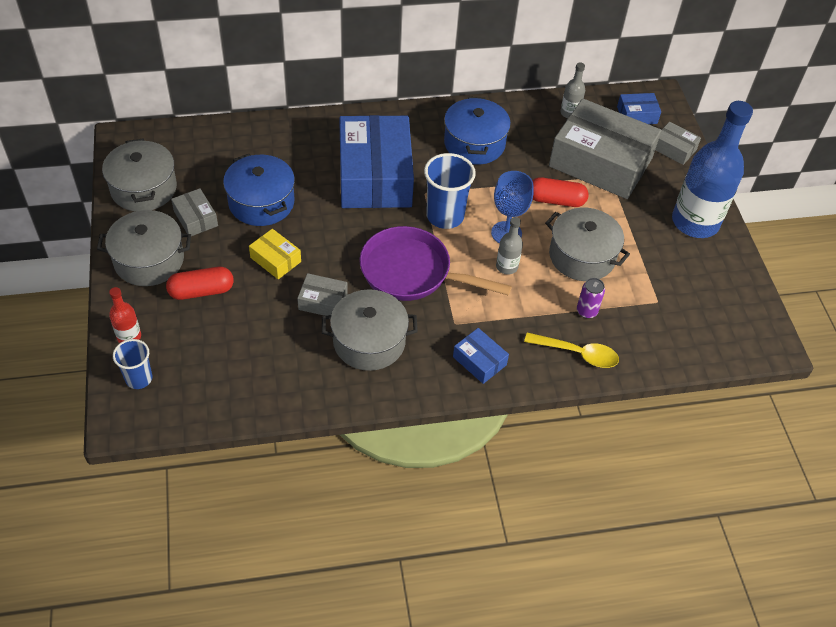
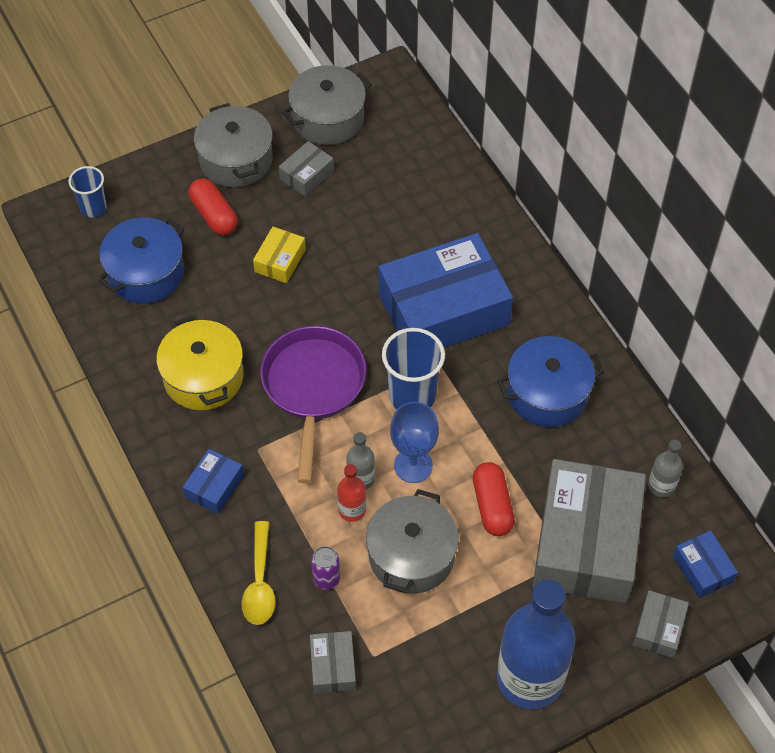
camera: 75 degrees right, 5 degrees up
(129, 337) = (138, 182): red bottle -> red bottle (352, 510)
(261, 202) = (354, 221): blue pot -> blue pot (146, 273)
(323, 301) = (240, 320): grey box -> grey box (333, 666)
(369, 341) = (203, 377): grey pot -> yellow pot

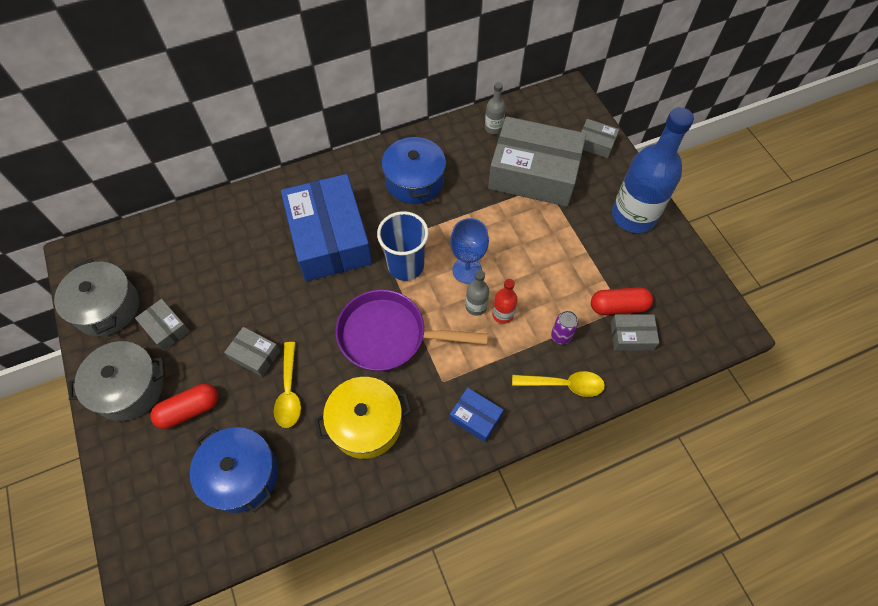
camera: 85 degrees left, 5 degrees up
(93, 208) = (147, 528): blue cup -> none
(238, 300) = (289, 392): none -> yellow spoon
(280, 261) = (255, 355): yellow box -> grey box
(411, 555) = (542, 277): grey pot -> none
(492, 506) = (503, 223): red capsule -> red capsule (618, 306)
(703, 569) = (554, 116): blue box -> none

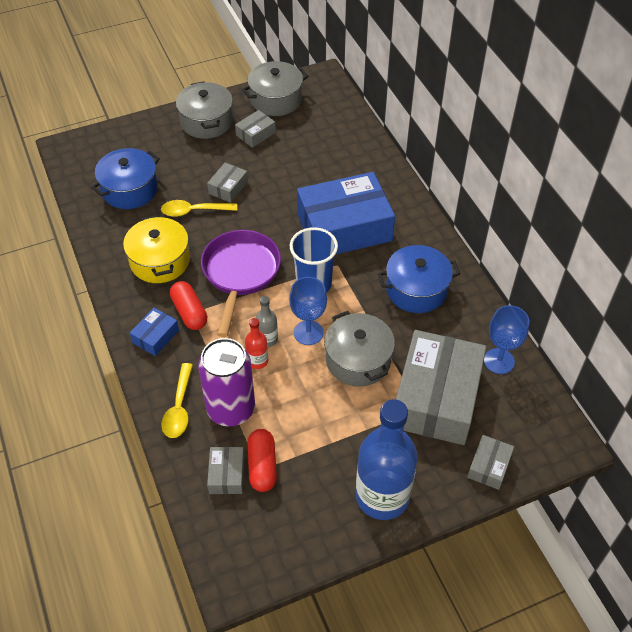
camera: 90 degrees right, 10 degrees down
(189, 409) = (185, 155): red capsule -> red capsule (189, 312)
(493, 128) = (499, 361): grey bottle -> blue goblet
(497, 229) = (358, 360): none -> grey pot
(561, 336) = (231, 409): purple can -> purple can, size x2.29

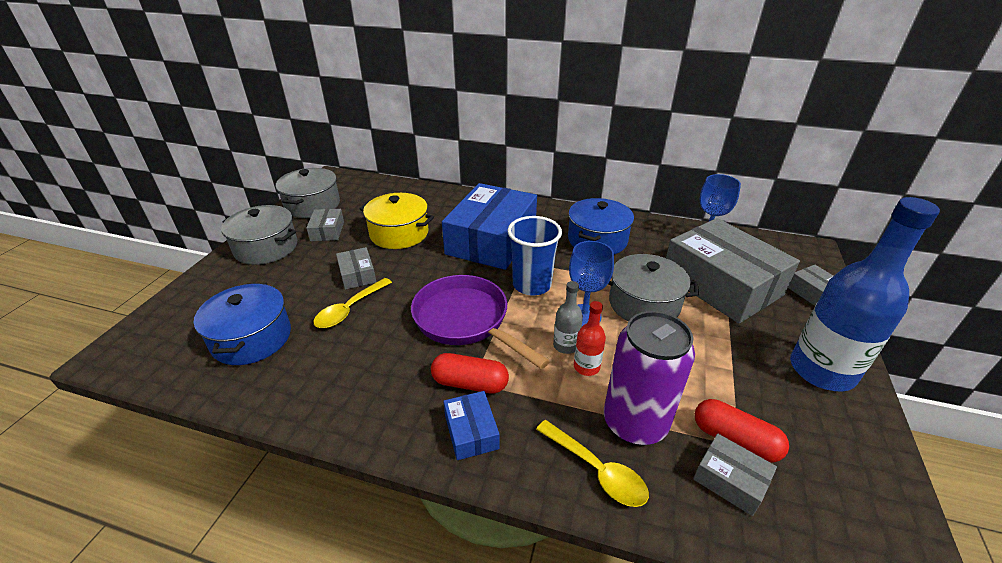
camera: 50 degrees left, 15 degrees down
(160, 261) = (374, 368): yellow pot -> yellow pot (399, 233)

